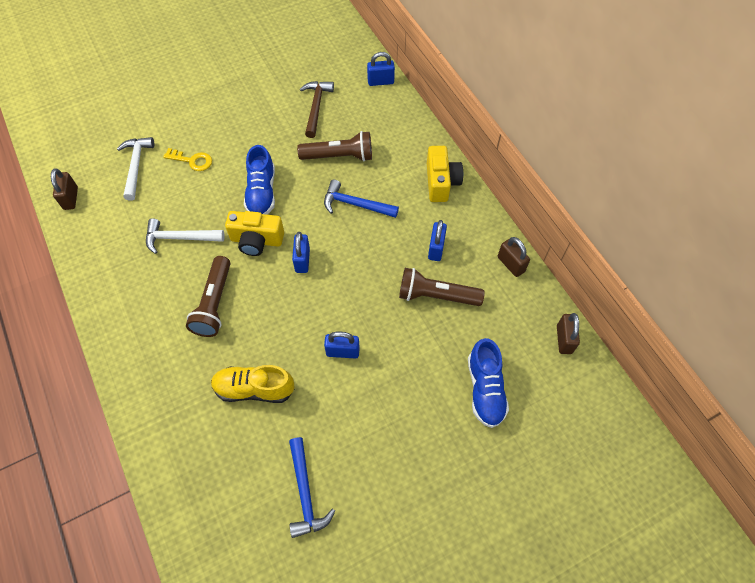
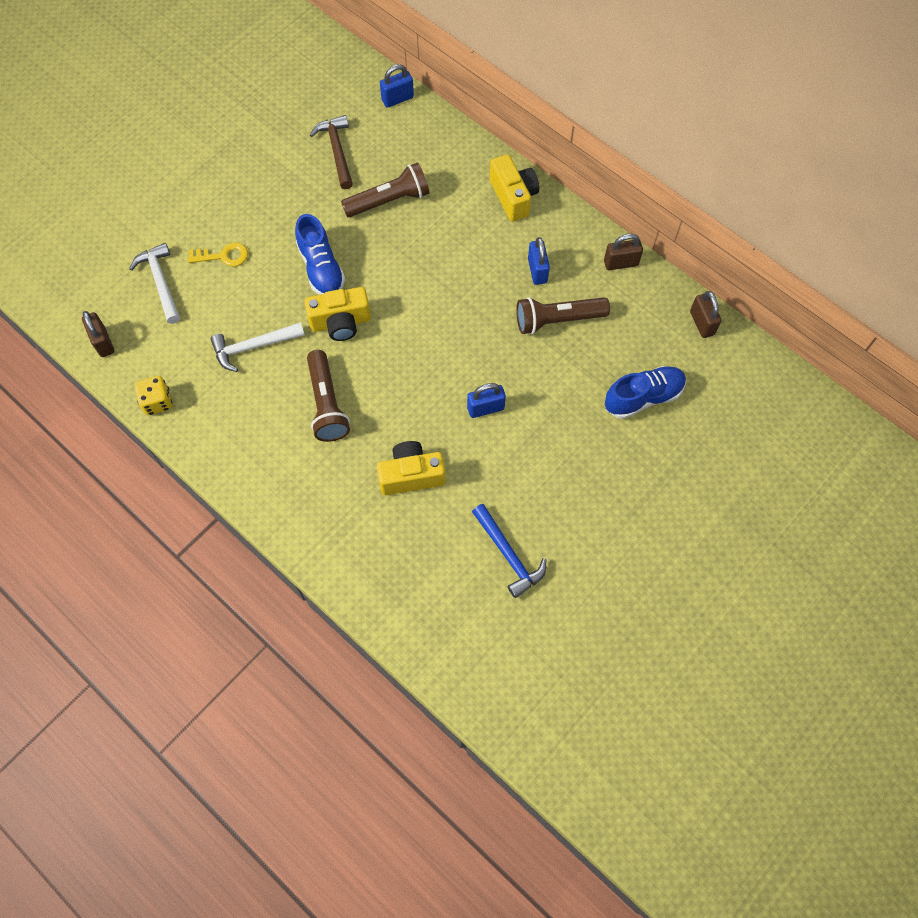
camera: 20 degrees left, 5 degrees up
(86, 258) = (157, 402): none -> yellow dice
(254, 389) = (411, 475): yellow shoe -> yellow camera
(302, 260) = (401, 328): blue padlock -> none
(356, 204) = (431, 249): blue hammer -> none
(485, 389) = (643, 397): blue shoe -> blue shoe turned 90 degrees counterclockwise
(510, 264) = (621, 263): brown padlock -> brown padlock turned 45 degrees counterclockwise

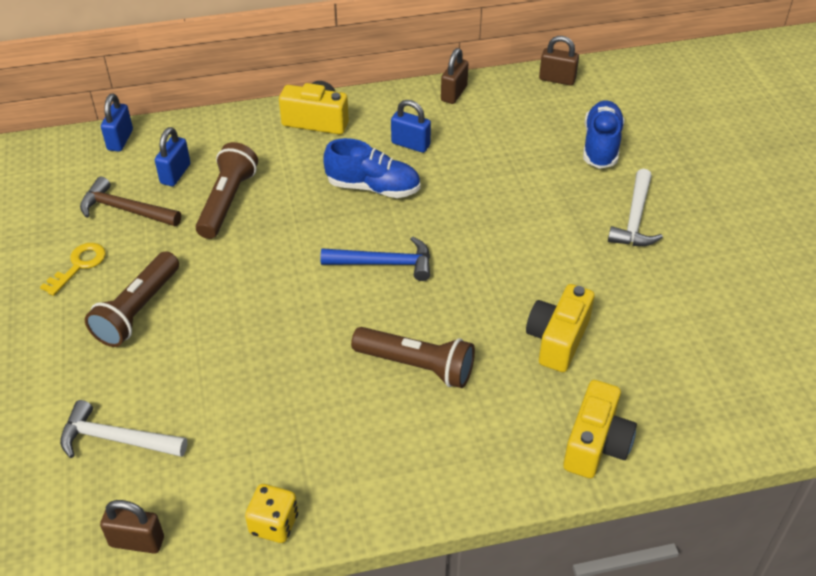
camera: 55 degrees left, 20 degrees down
(223, 256) = (146, 363): yellow key -> yellow key (79, 265)
(254, 347) = (288, 394): white hammer -> white hammer (635, 218)
(321, 268) = (249, 290): blue shoe -> blue shoe (373, 187)
(340, 322) = (330, 306): yellow camera -> yellow camera (596, 444)
(485, 408) = (526, 249): blue padlock -> blue padlock (175, 174)
(508, 554) = (700, 311): blue hammer -> blue hammer (383, 263)
(557, 320) = (474, 157): brown flashlight -> brown flashlight (137, 310)

